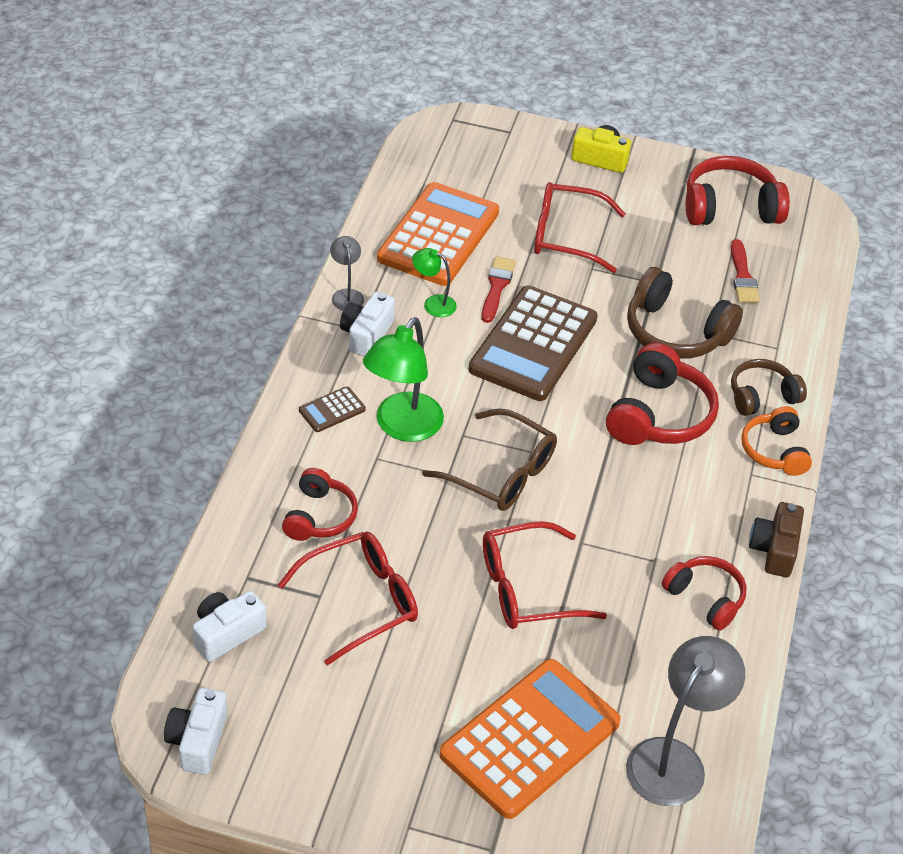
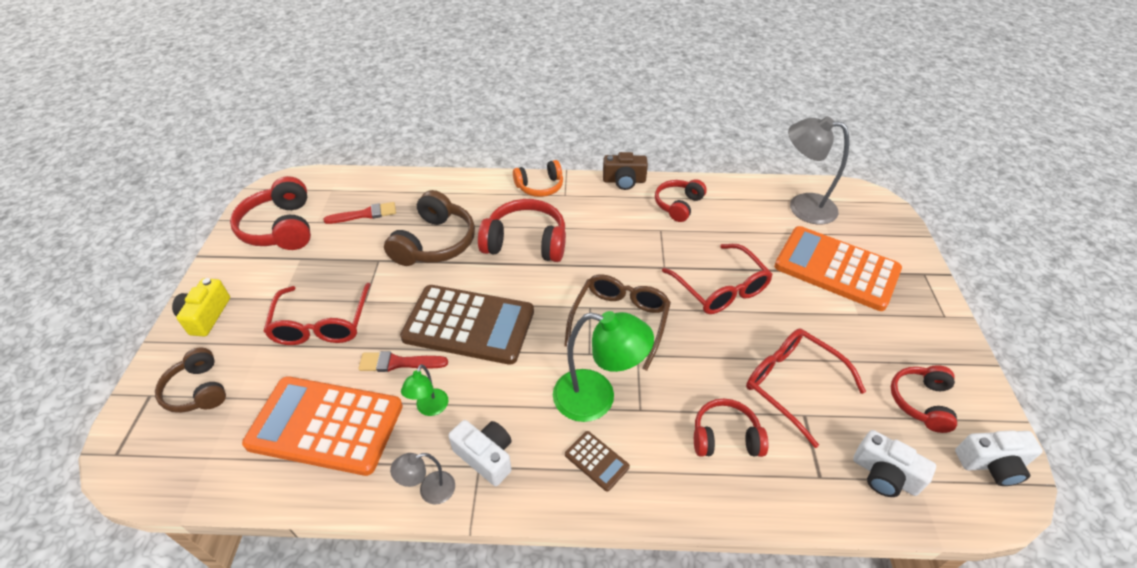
camera: 100 degrees left, 0 degrees up
(294, 718) = (921, 402): none -> red headphones
(366, 335) = (486, 456): white camera -> white camera turned 150 degrees counterclockwise
(762, 396) = (491, 195): brown headphones -> brown headphones (198, 390)

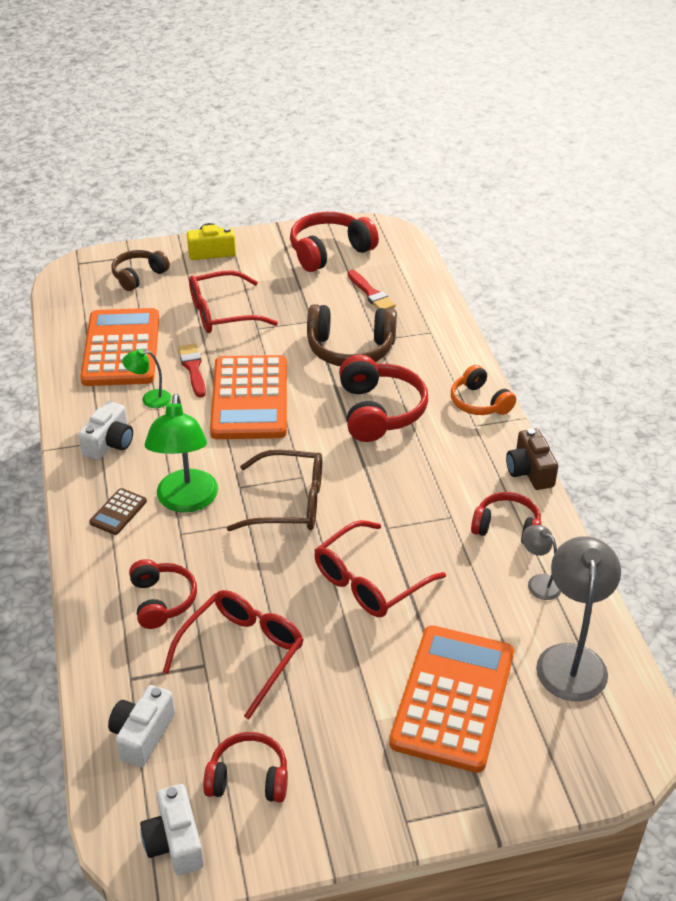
camera: 75 degrees right, 5 degrees down
(429, 491) = (73, 419): grey lamp -> grey lamp (539, 582)
(469, 325) = (249, 398): brown calculator -> orange calculator

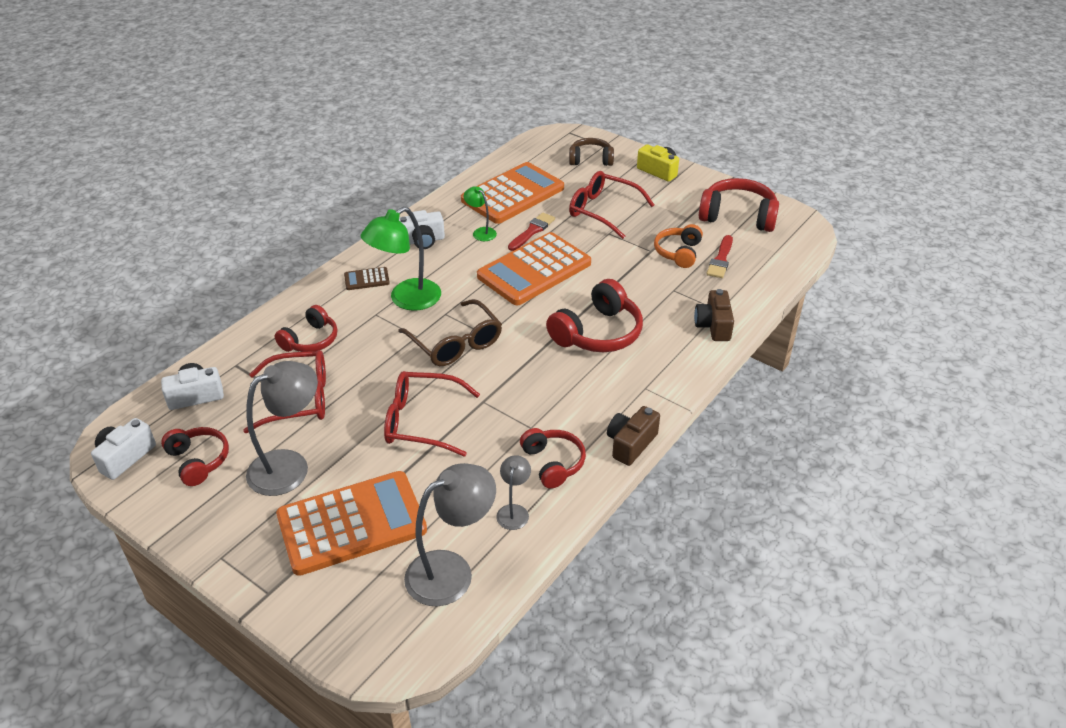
camera: 50 degrees right, 0 degrees up
(331, 707) = (289, 466): none -> grey lamp
(350, 349) = (646, 284): brown headphones -> none
(445, 346) = (713, 326): none -> brown camera
(479, 402) = (674, 376): orange headphones -> orange headphones (678, 253)

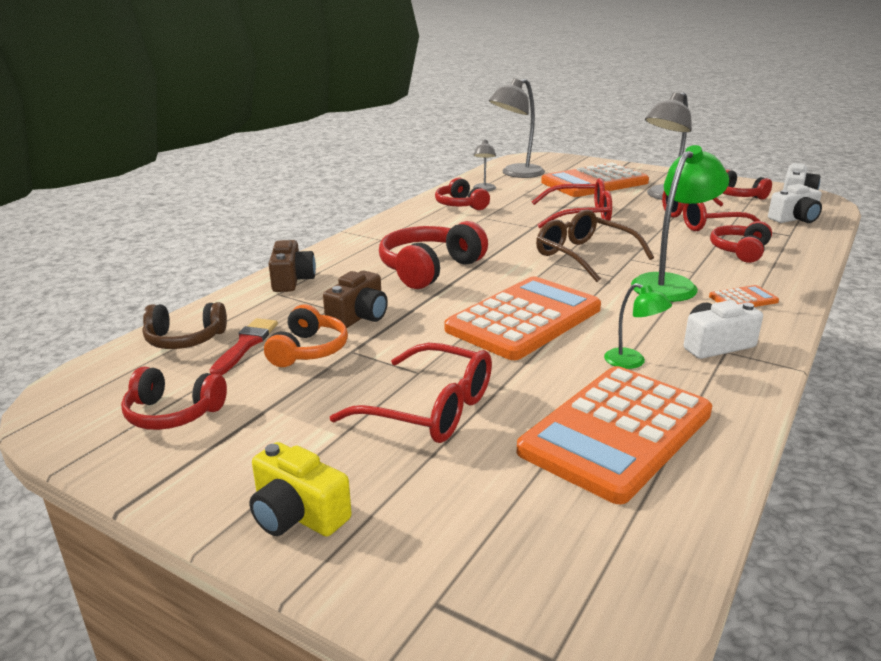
camera: 175 degrees right, 15 degrees down
(366, 279) = (743, 299): brown calculator -> orange calculator
(532, 231) = (548, 368): red brush -> none
(590, 160) = (468, 540): brown headphones -> brown headphones (185, 339)
(630, 444) = (397, 214): brown camera -> brown camera (359, 317)
(738, 216) = (173, 413): red headphones -> red headphones, size x0.64

